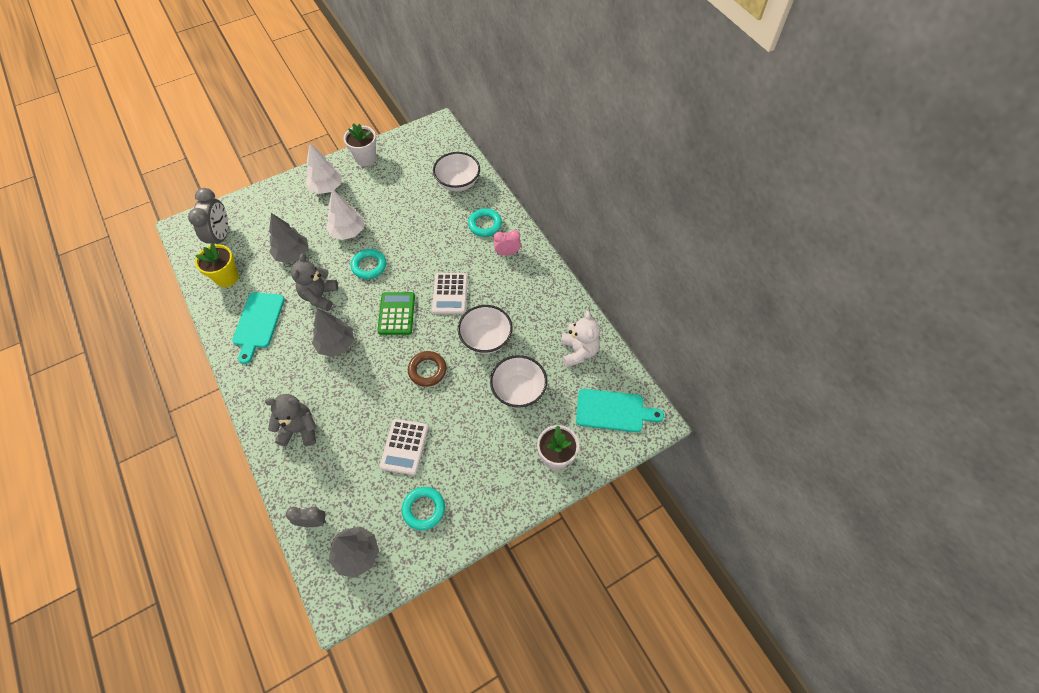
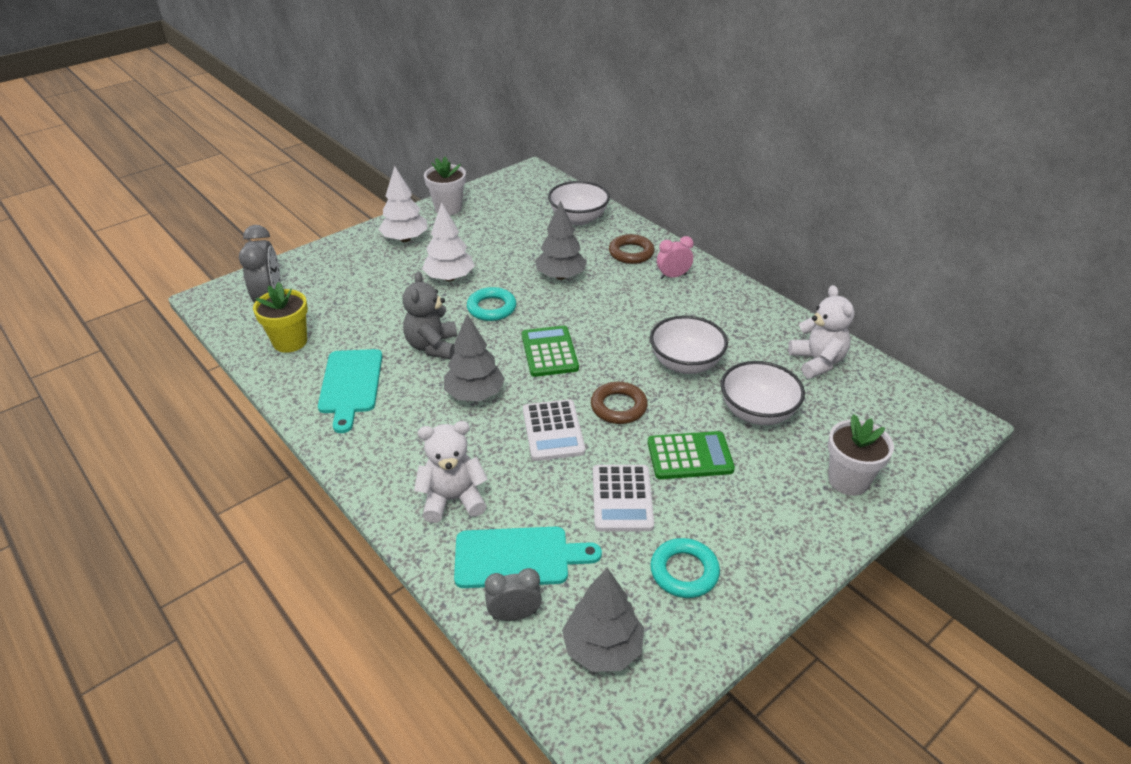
camera: 10 degrees left, 20 degrees down
(292, 254) = (379, 307): grey tree -> grey tree (561, 276)
(299, 429) = (453, 499): grey teddy bear -> white teddy bear
(450, 294) = (615, 324): white calculator -> white calculator (553, 431)
(459, 420) = (690, 456): none -> green calculator
(485, 225) = (631, 253): turquoise ring -> brown ring
(613, 411) = (899, 418): turquoise cutting board -> turquoise cutting board (518, 557)

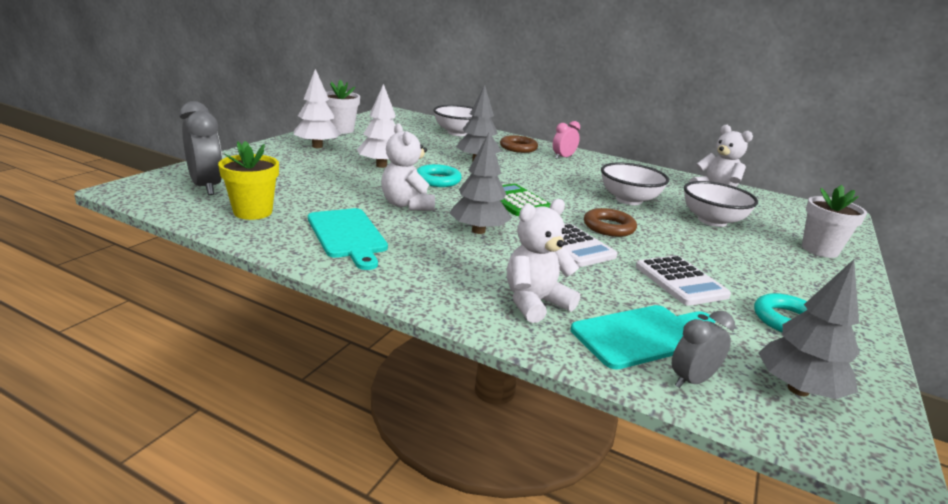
camera: 25 degrees left, 15 degrees down
(432, 346) = (407, 205): grey teddy bear -> white teddy bear
(690, 456) = (698, 249): green calculator -> none

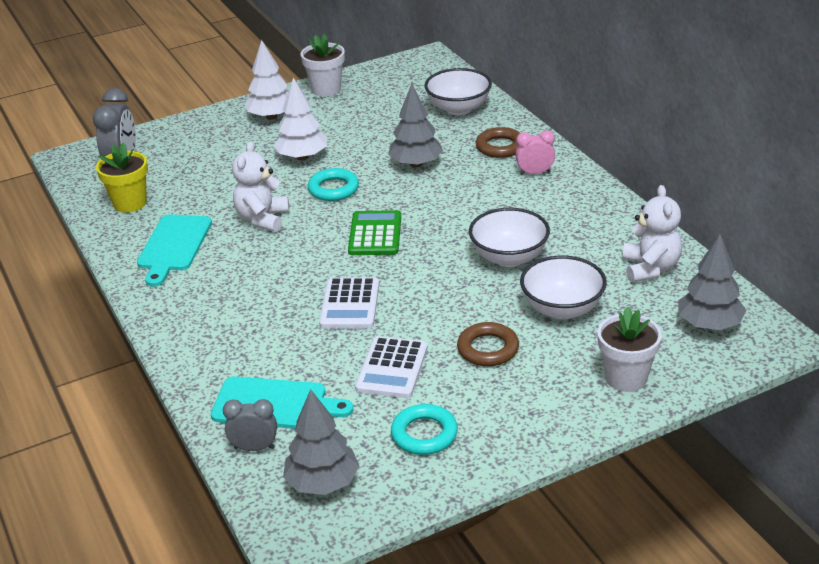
camera: 40 degrees right, 10 degrees up
(478, 231) = (287, 265): grey tree -> grey tree (709, 325)
(535, 303) = (233, 351): white teddy bear -> none
(609, 227) = (423, 290): brown ring -> brown ring (488, 349)

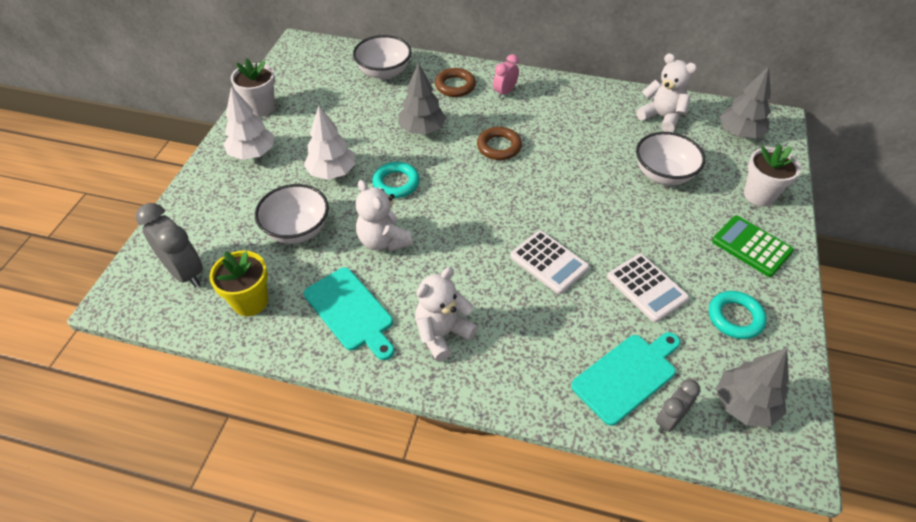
camera: 50 degrees left, 15 degrees up
(204, 295) = (442, 334): none -> white teddy bear
(375, 234) = (480, 199): green calculator -> green calculator (751, 246)
(488, 349) = (672, 231): brown ring -> brown ring (499, 147)
(509, 257) = (583, 160): white bowl -> white bowl (297, 230)

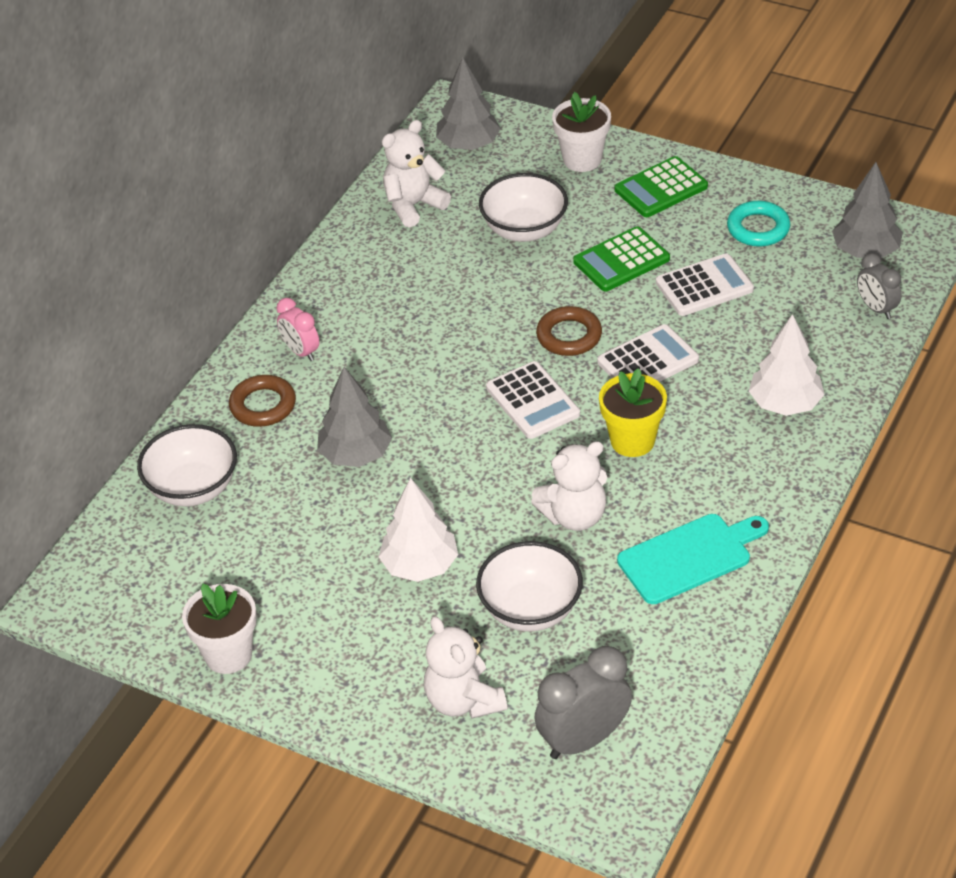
camera: 75 degrees left, 5 degrees down
(250, 301) = (653, 662): yellow flower pot -> yellow flower pot (632, 441)
(252, 153) = (345, 664): white tree -> white tree (785, 404)
(396, 183) = (465, 494): turquoise ring -> none
(442, 334) = (739, 472): white teddy bear -> white teddy bear (463, 700)
(489, 204) = (533, 401): none -> white calculator
(499, 147) = (421, 376): brown ring -> brown ring (569, 336)
(627, 376) = (820, 327): turquoise cutting board -> none
(654, 233) = (621, 260): none -> green calculator

